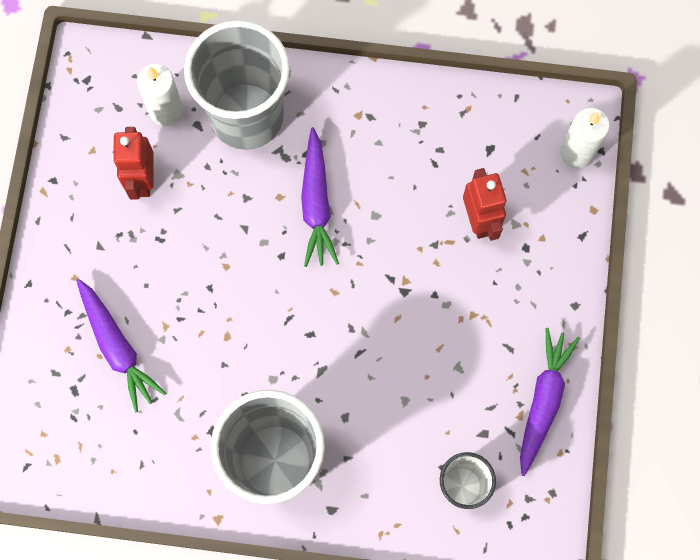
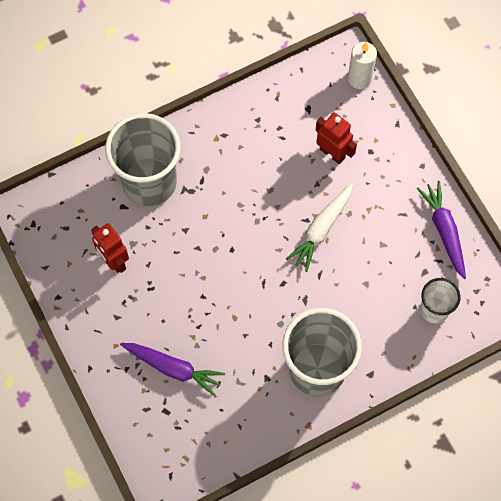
camera: 35 degrees left, 5 degrees down
(166, 110) = (97, 210): white candle -> none
(316, 204) = (230, 206): purple carrot -> none
(400, 301) = (321, 229): none -> white carrot

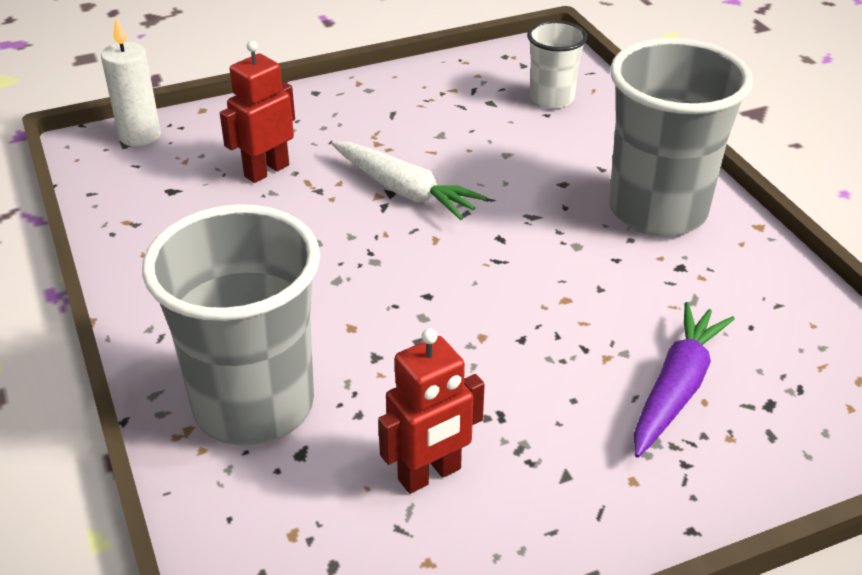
camera: 85 degrees left, 30 degrees down
(444, 231) = (426, 82): purple carrot -> none

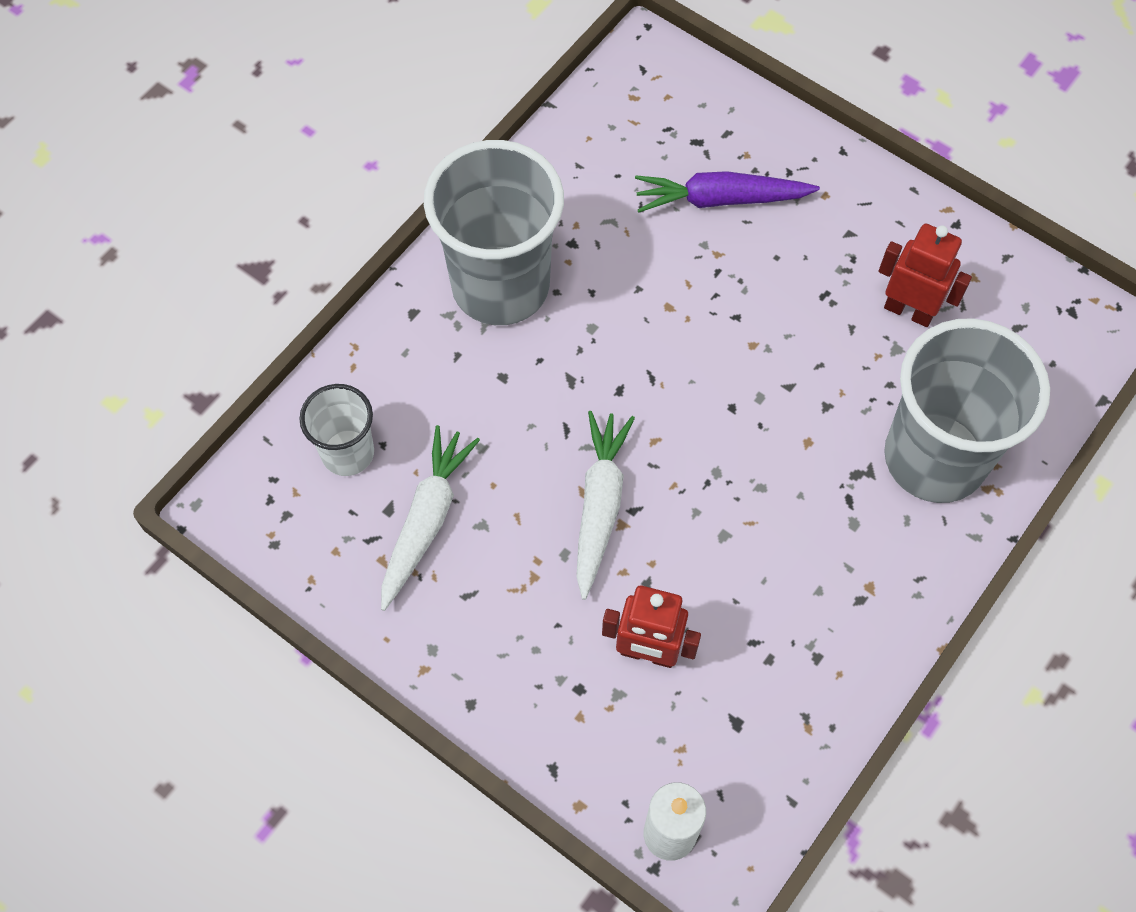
camera: 120 degrees left, 25 degrees up
(466, 114) = (426, 520): none -> white carrot

